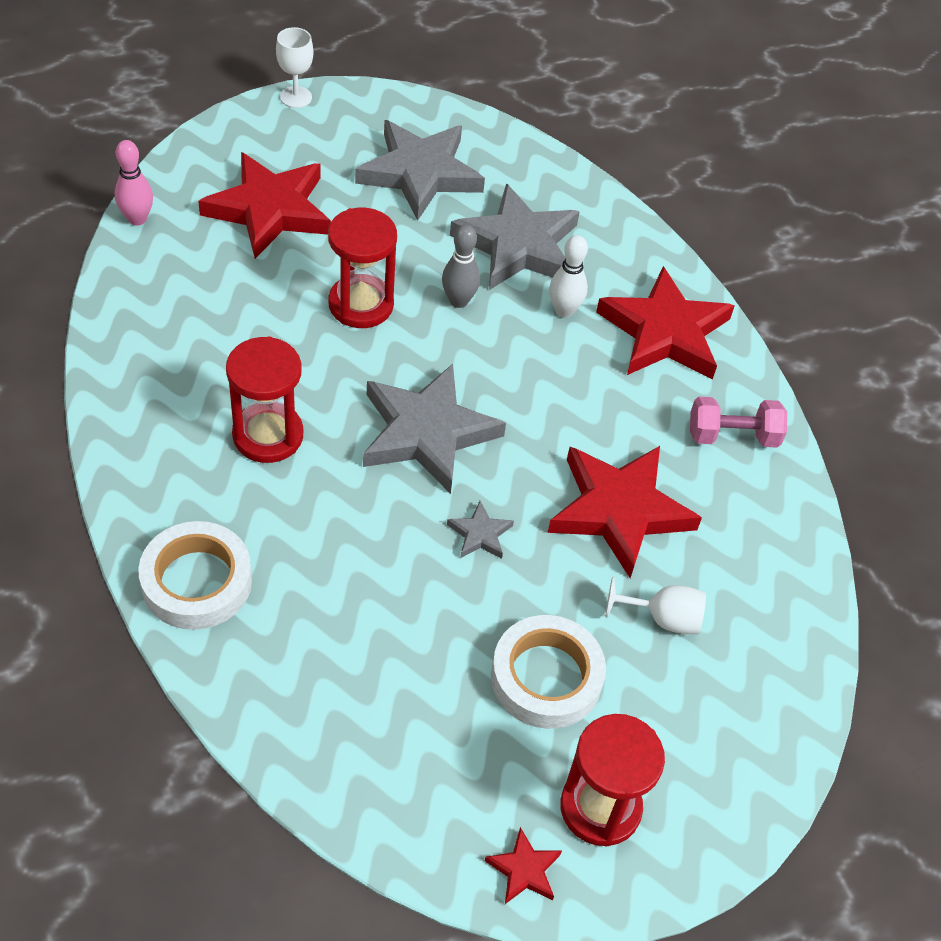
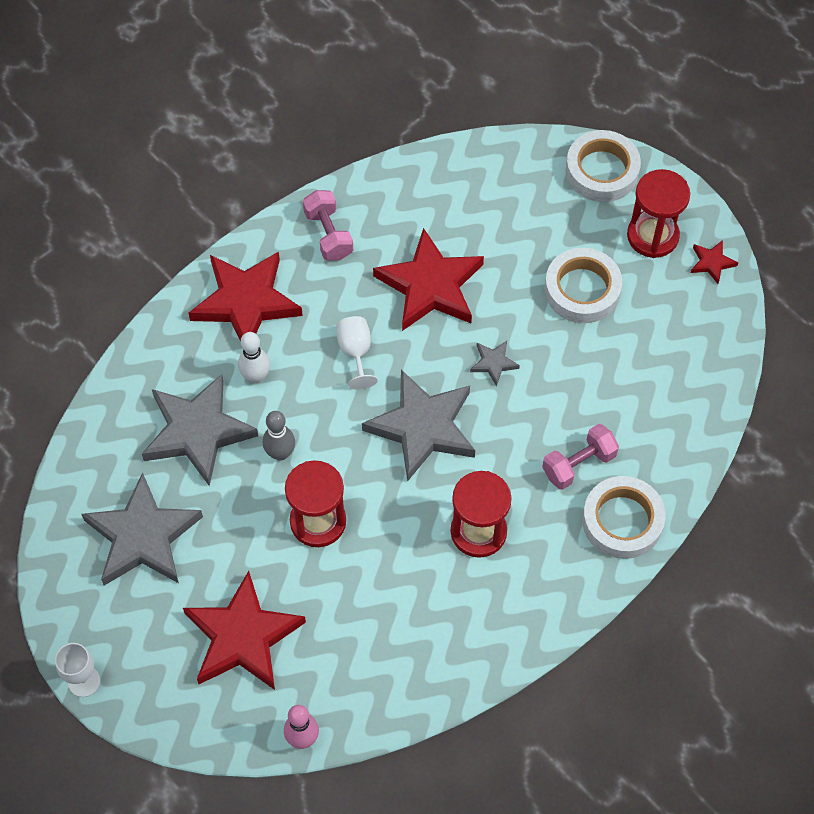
camera: 105 degrees left, 10 degrees up
(297, 567) = (578, 464): none -> pink dumbbell
(663, 618) = (504, 238): white goblet -> white goblet (356, 352)
(736, 788) = (602, 171): none -> white tape

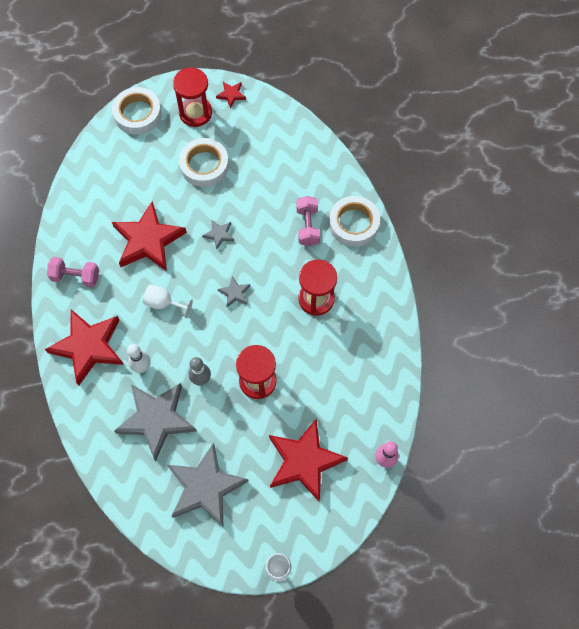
camera: 60 degrees left, 5 degrees up
(423, 427) = (235, 293): grey star -> grey star, size x0.43

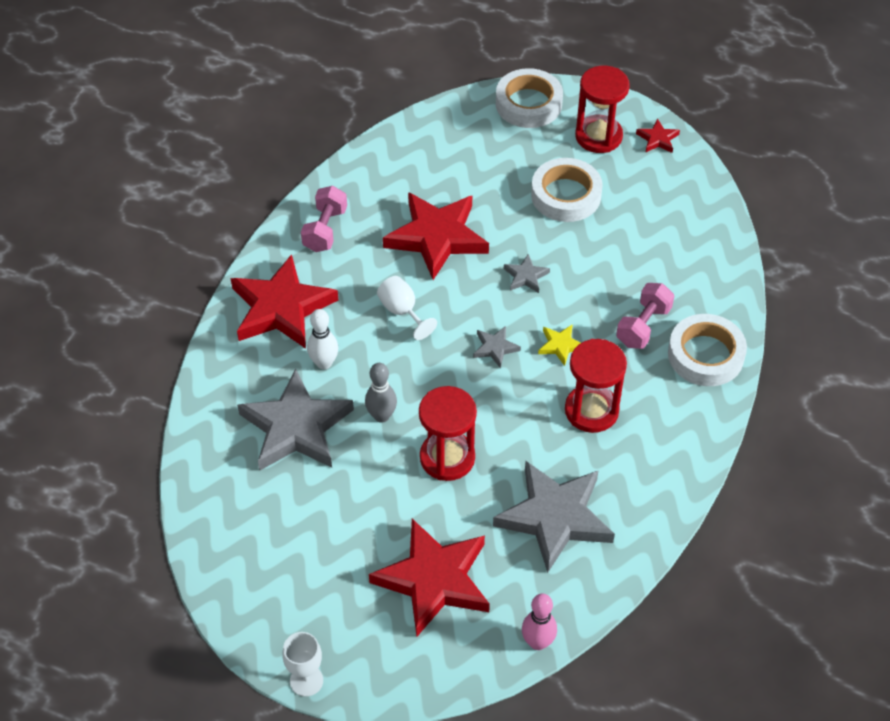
camera: 35 degrees right, 15 degrees down
(75, 277) = (325, 230): pink dumbbell -> pink dumbbell turned 60 degrees clockwise
(205, 487) = (293, 534): grey star -> grey star (555, 517)
(270, 268) = (560, 345): none -> yellow star

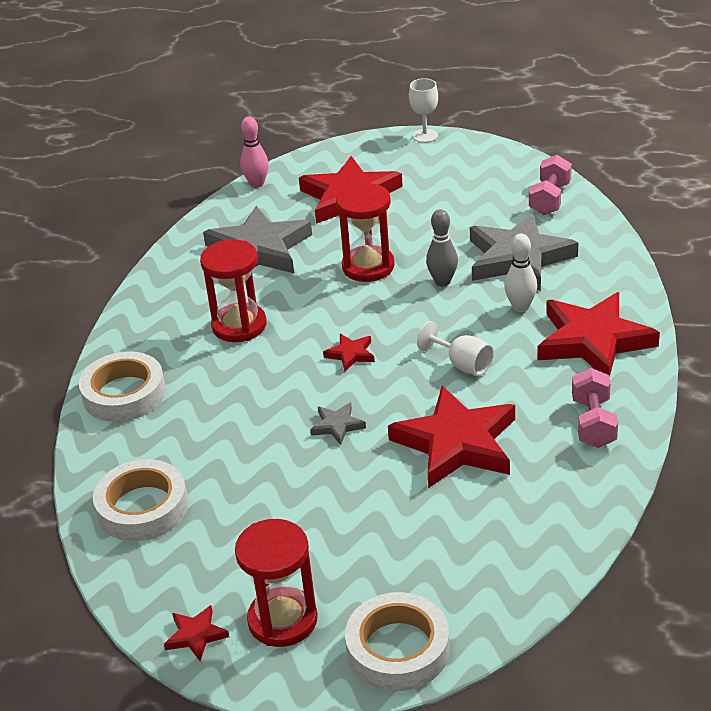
camera: 170 degrees right, 15 degrees down
(495, 348) = (350, 354): grey star -> red star
(560, 345) = (282, 370): yellow star -> none
(566, 195) = (311, 527): white tape -> white tape (142, 507)
(643, 326) = (194, 406): pink dumbbell -> pink dumbbell (550, 199)

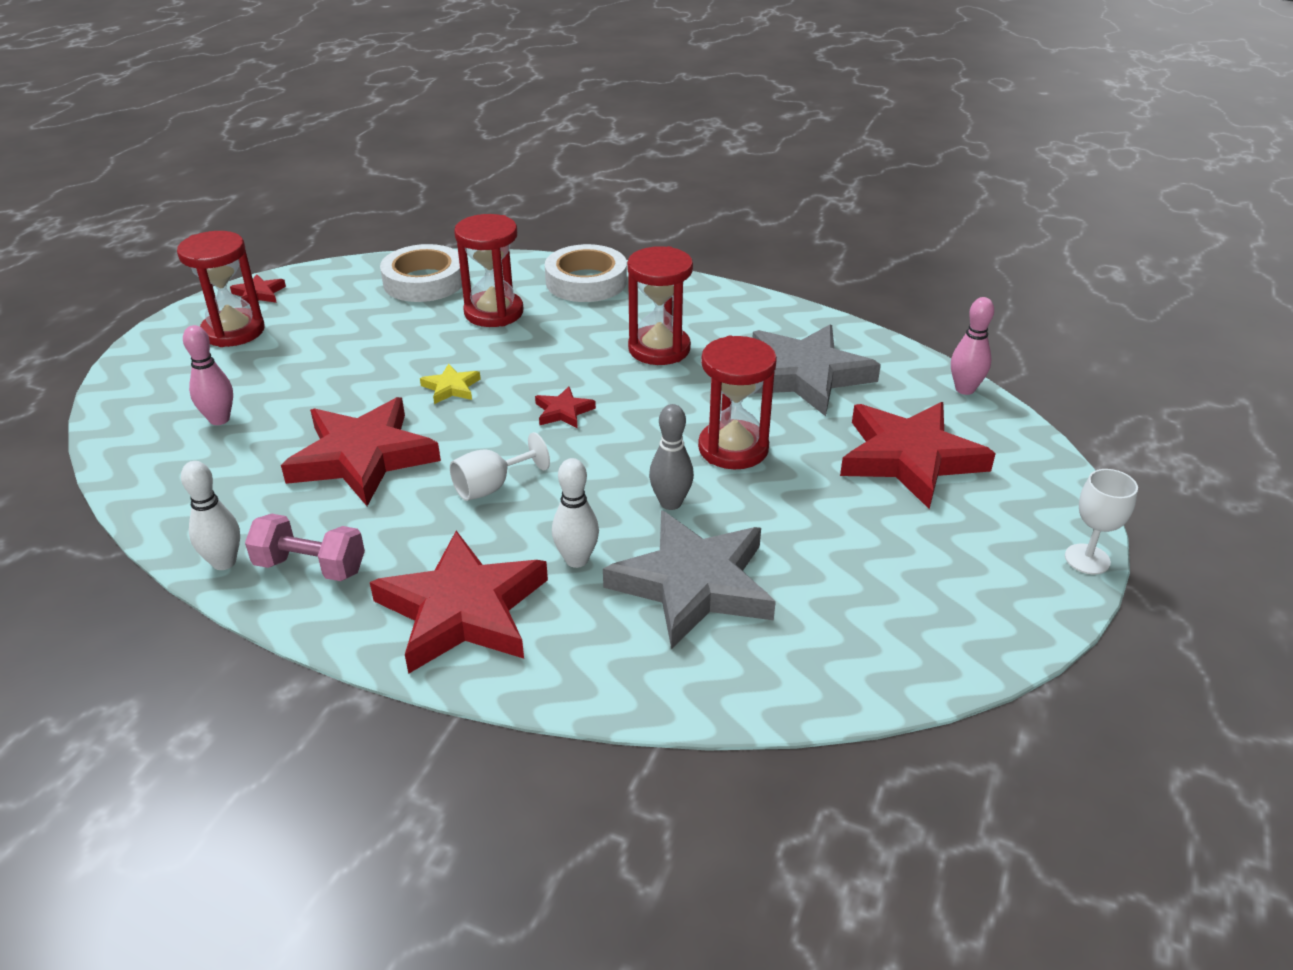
camera: 100 degrees right, 0 degrees up
(198, 438) = (494, 312): none -> red hourglass
(337, 426) = (451, 387): grey star -> yellow star
(398, 649) = (143, 380): white tape -> none
(441, 556) = (219, 419): none -> pink bowling pin
(550, 199) = (849, 660): pink dumbbell -> none
(613, 469) = (224, 562): none -> white bowling pin

